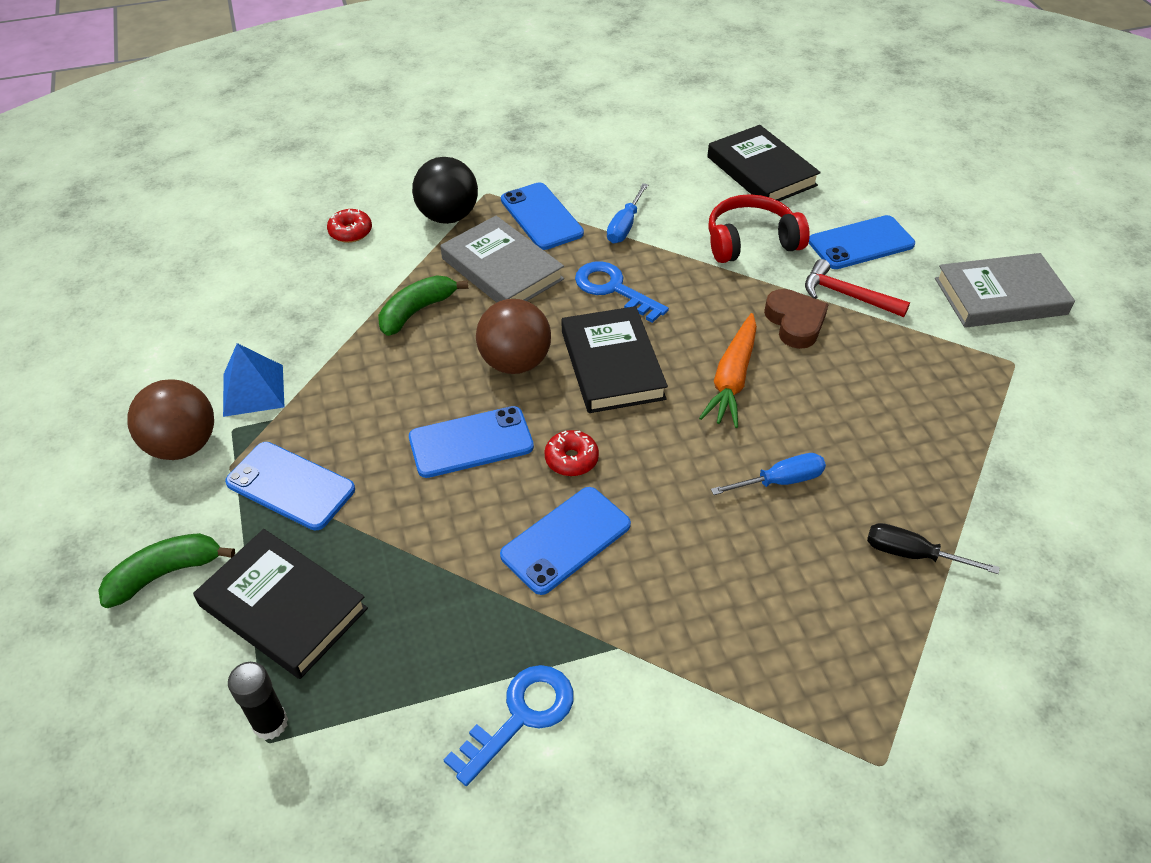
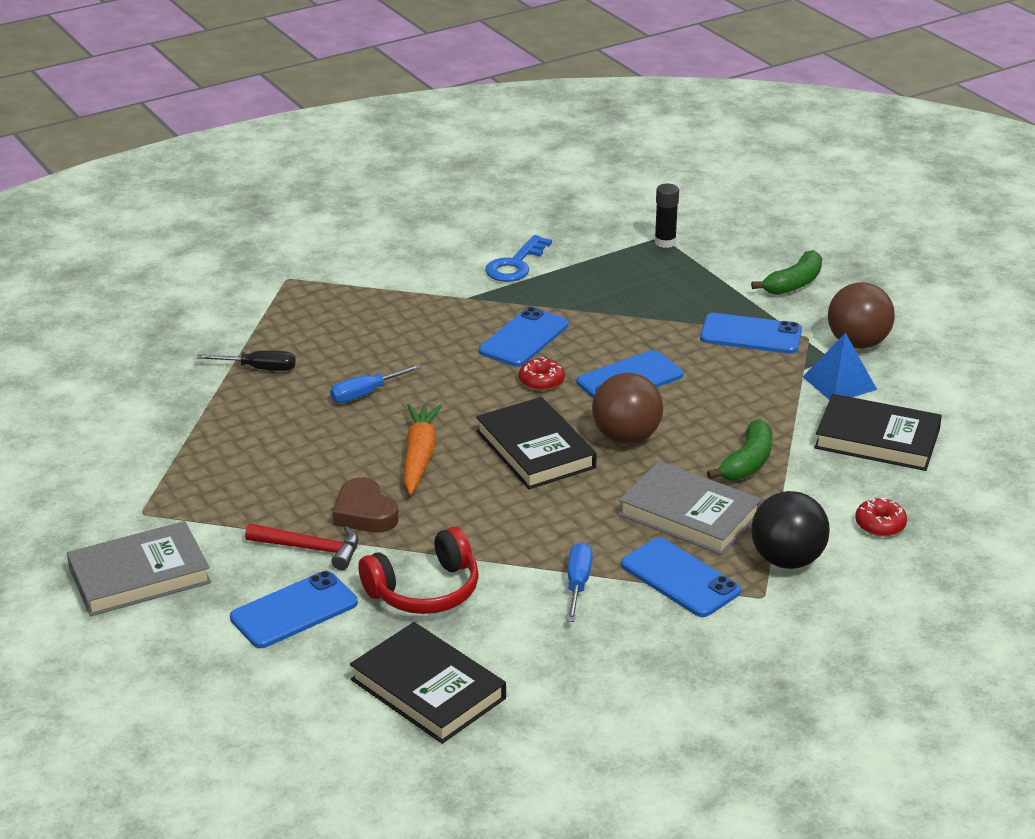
camera: 165 degrees right, 15 degrees down
(283, 607) = (699, 282): black book -> black book (877, 439)
(613, 289) = (562, 514): blue key -> none

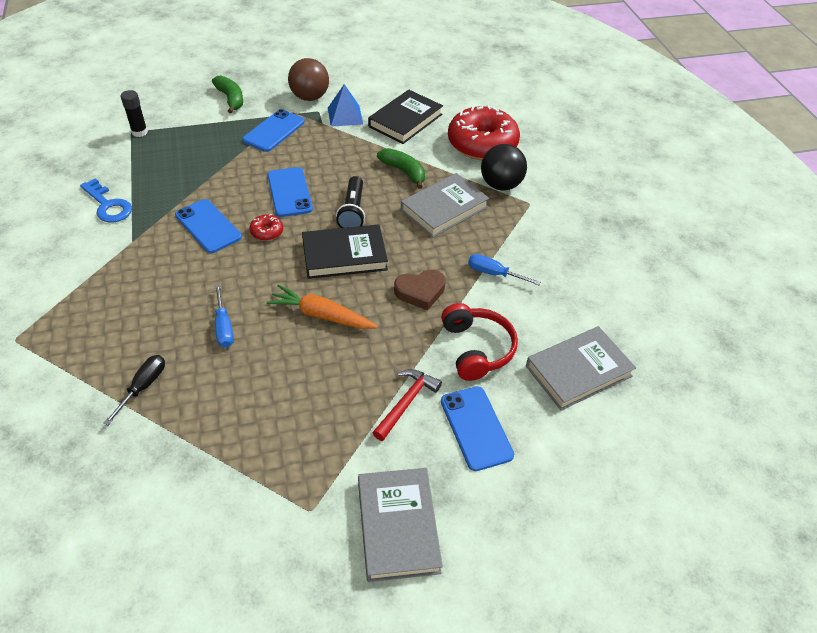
camera: 75 degrees left, 15 degrees up
(365, 513) = (376, 361): brown heart -> brown heart (420, 292)
(428, 689) = (578, 371): black book -> grey book
(626, 437) = (352, 211): brown ball -> black flashlight
(680, 578) = (503, 230): blue phone -> none
(880, 525) = (482, 144): red donut -> red donut, size x2.47

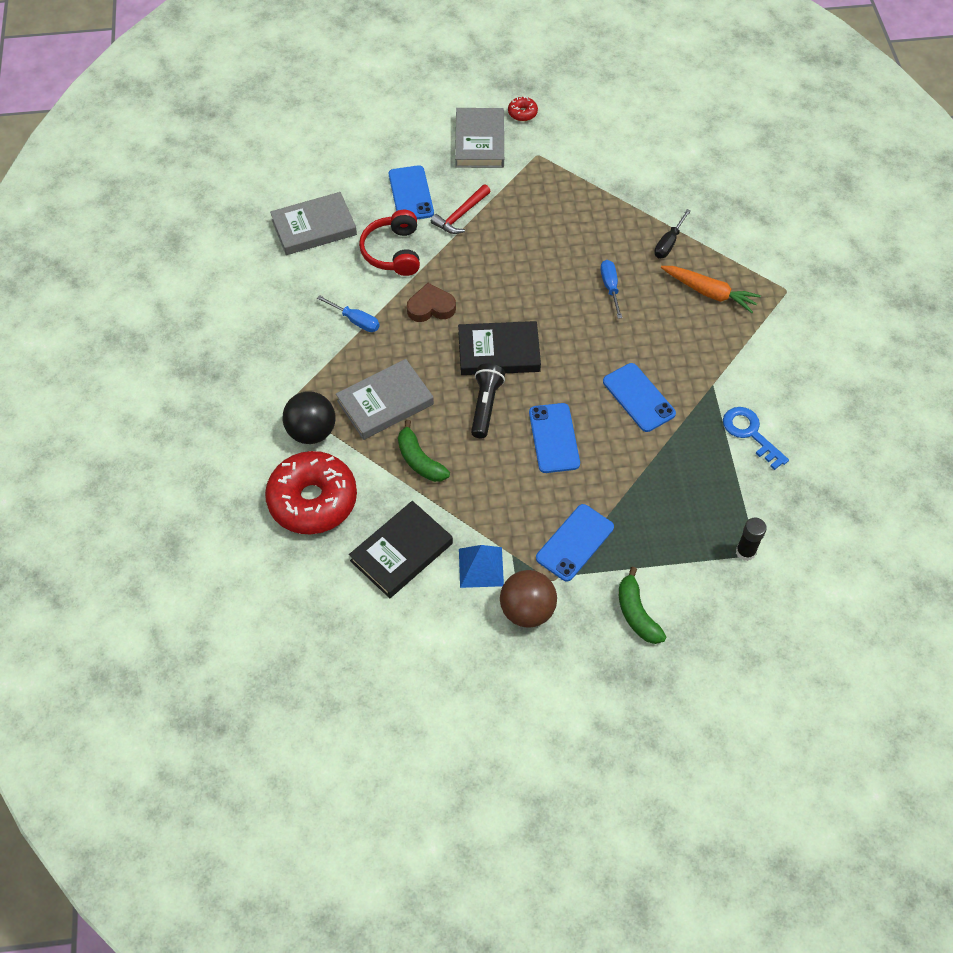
camera: 170 degrees left, 10 degrees up
(267, 232) = (577, 386): red donut -> red donut (522, 113)
(321, 315) = (524, 291): orange carrot -> orange carrot (709, 293)

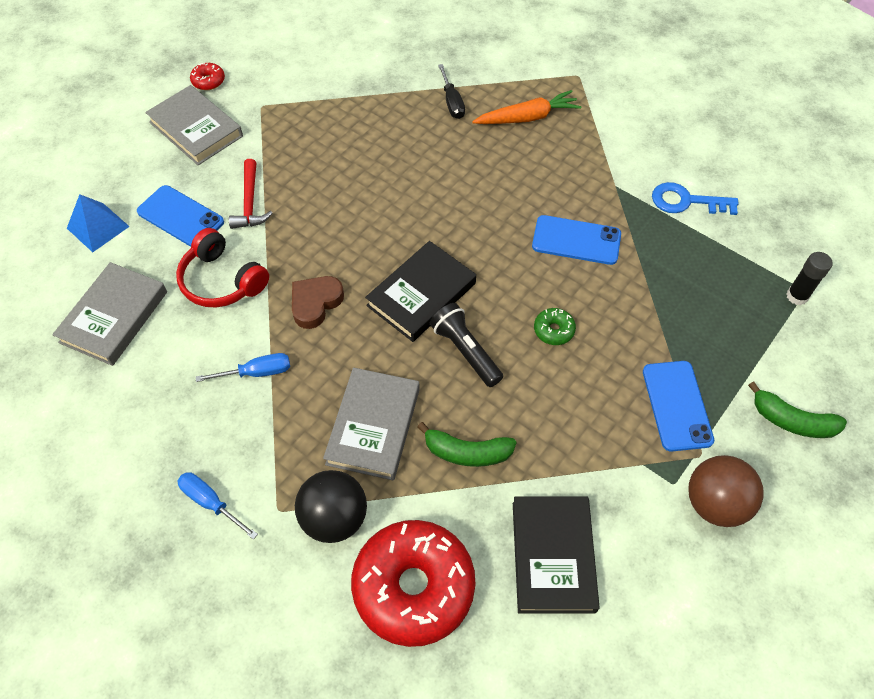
camera: 45 degrees left, 0 degrees up
(481, 567) = (633, 501): blue pyramid -> blue pyramid (98, 227)
(554, 438) = (553, 330): blue phone -> green donut
(610, 287) = (449, 169): blue screwdriver -> blue screwdriver (211, 503)

